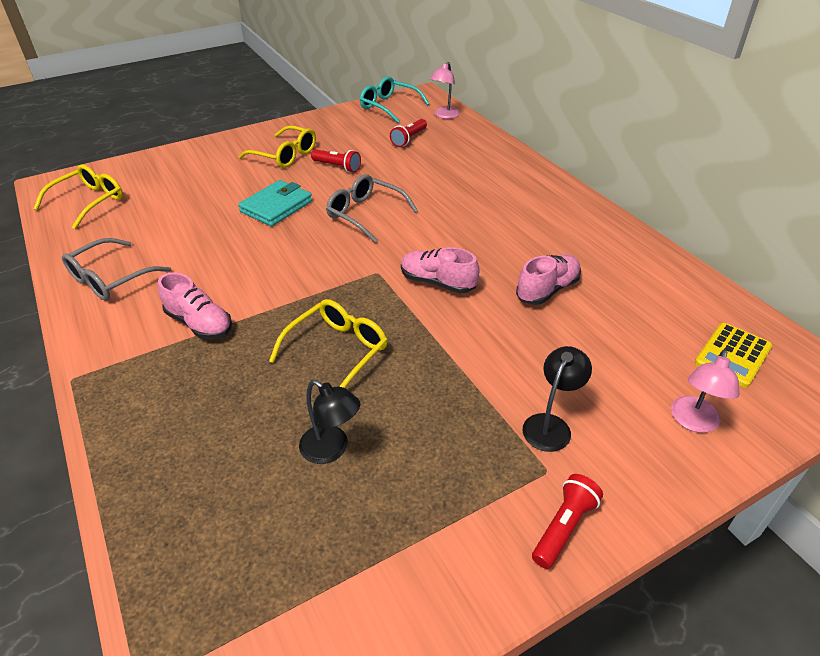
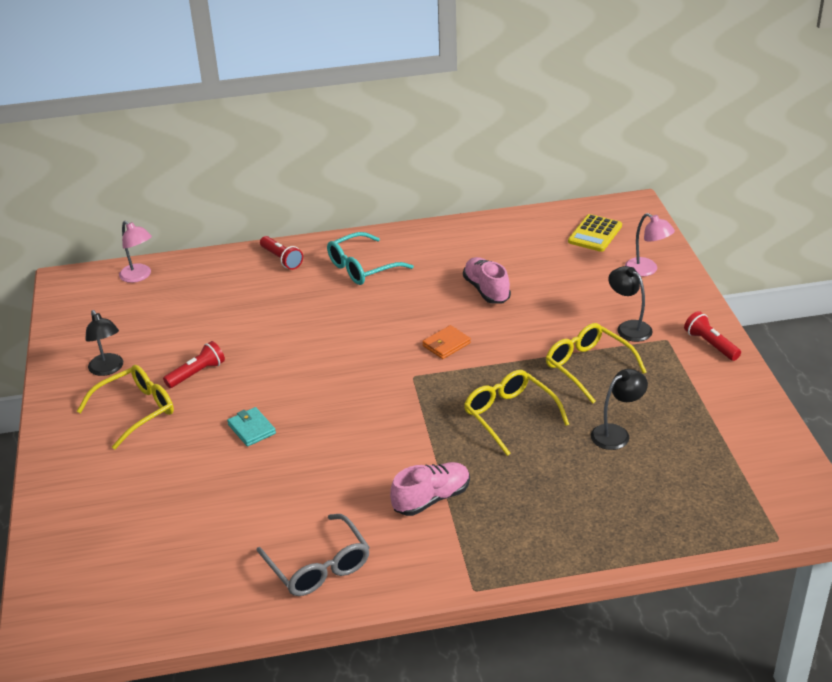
camera: 70 degrees left, 5 degrees down
(89, 202) = (126, 593): yellow glasses -> yellow glasses (588, 367)
(276, 207) = (251, 429): turquoise wallet -> turquoise wallet, size x0.61
(328, 133) = (108, 369): none -> black lamp
(365, 214) = (309, 368): grey glasses -> none
(389, 106) = (77, 311): turquoise glasses -> turquoise glasses (362, 268)
(409, 139) = (173, 312): red flashlight -> red flashlight (281, 259)
(437, 282) = (446, 344): pink shoe -> orange wallet
(732, 355) = (595, 234): yellow calculator -> yellow calculator turned 60 degrees clockwise

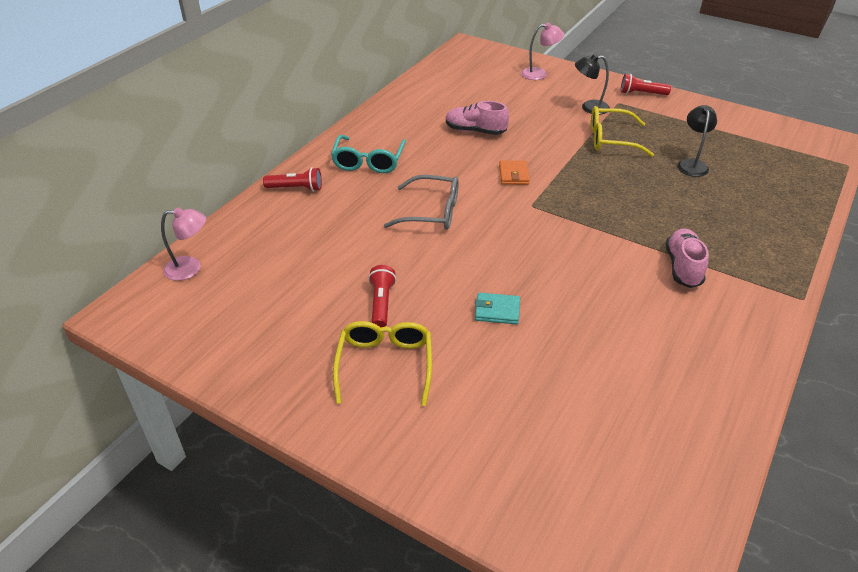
camera: 50 degrees left, 5 degrees up
(108, 369) = (298, 353): black lamp -> none
(318, 566) = (711, 360): grey glasses -> grey glasses (432, 212)
(509, 416) = (626, 191): yellow glasses -> none
(595, 234) = (475, 69): yellow calculator -> none

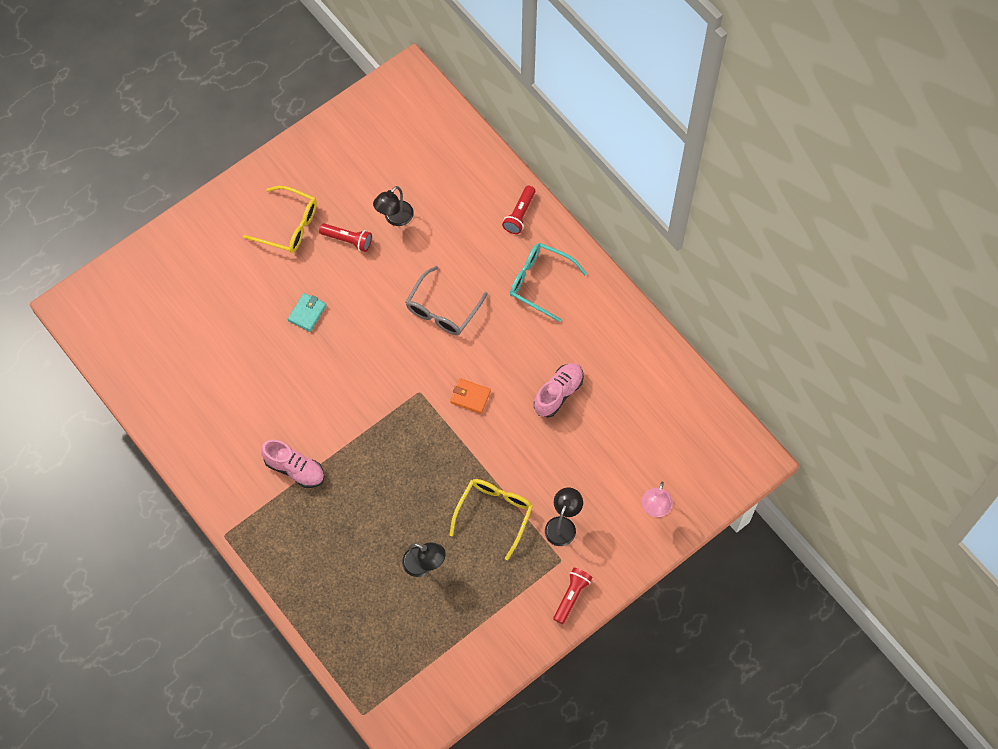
camera: 110 degrees right, 25 degrees up
(190, 268) = (441, 124): pink lamp -> none
(335, 273) = (394, 218): none -> black lamp

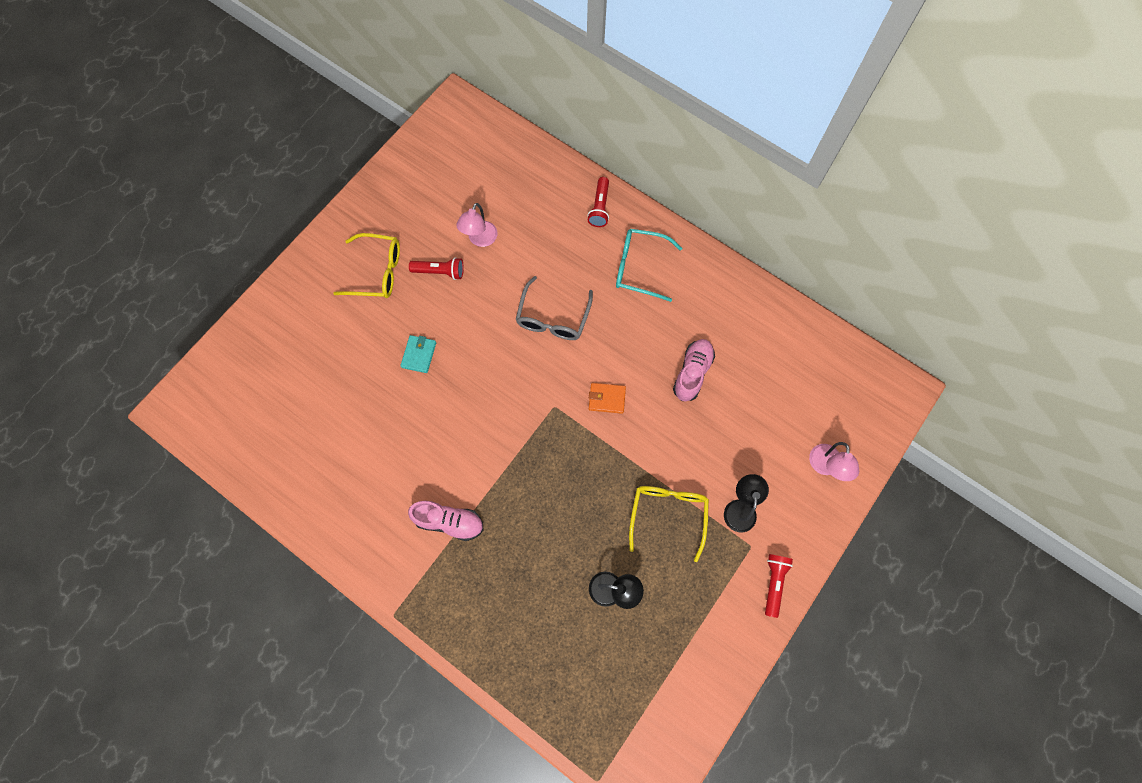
camera: 15 degrees left, 5 degrees up
(394, 218) = (480, 239): black lamp -> pink lamp

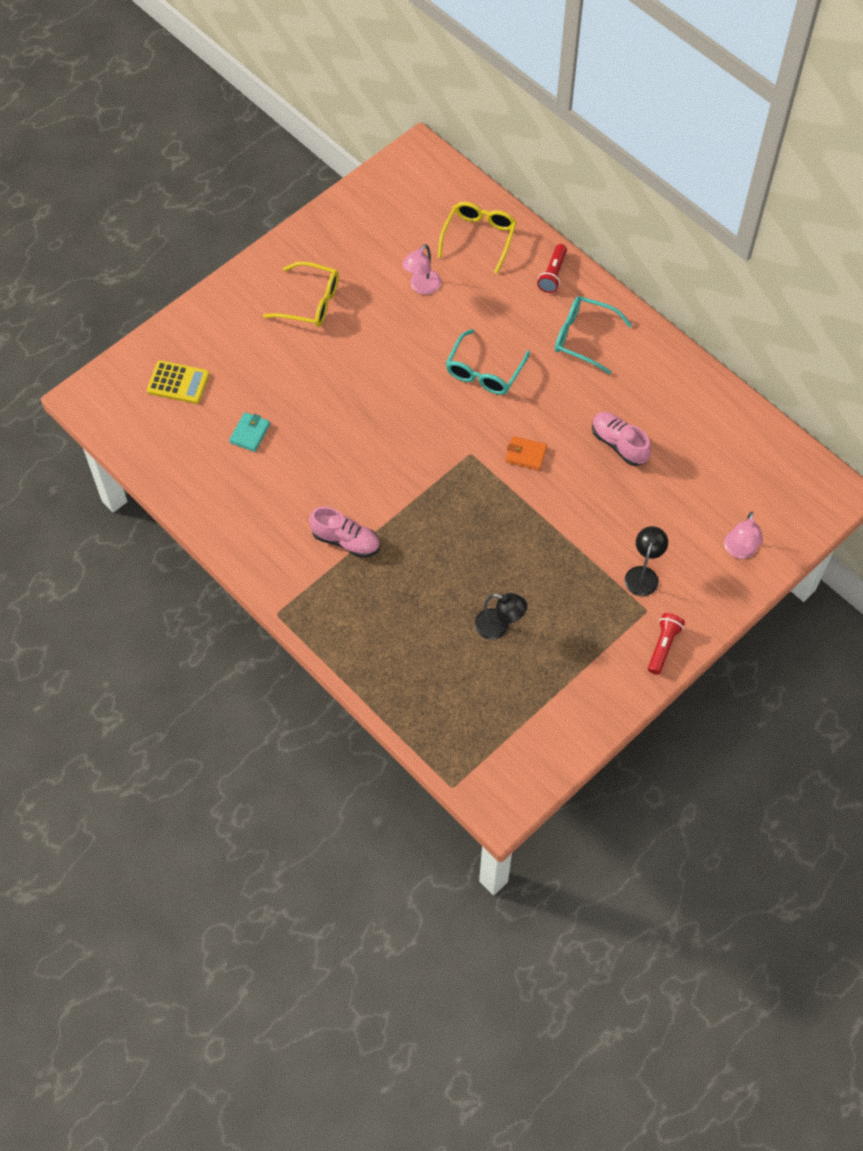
camera: 10 degrees right, 10 degrees down
(261, 377) = (178, 383): none -> yellow calculator
(419, 355) = (340, 385): turquoise wallet -> turquoise wallet (250, 433)
(440, 272) = (375, 312): red flashlight -> none
(553, 318) = (484, 371): grey glasses -> turquoise glasses
(668, 515) = (568, 569): yellow glasses -> yellow glasses (479, 237)
(692, 373) = (619, 444): pink shoe -> pink shoe turned 75 degrees counterclockwise

